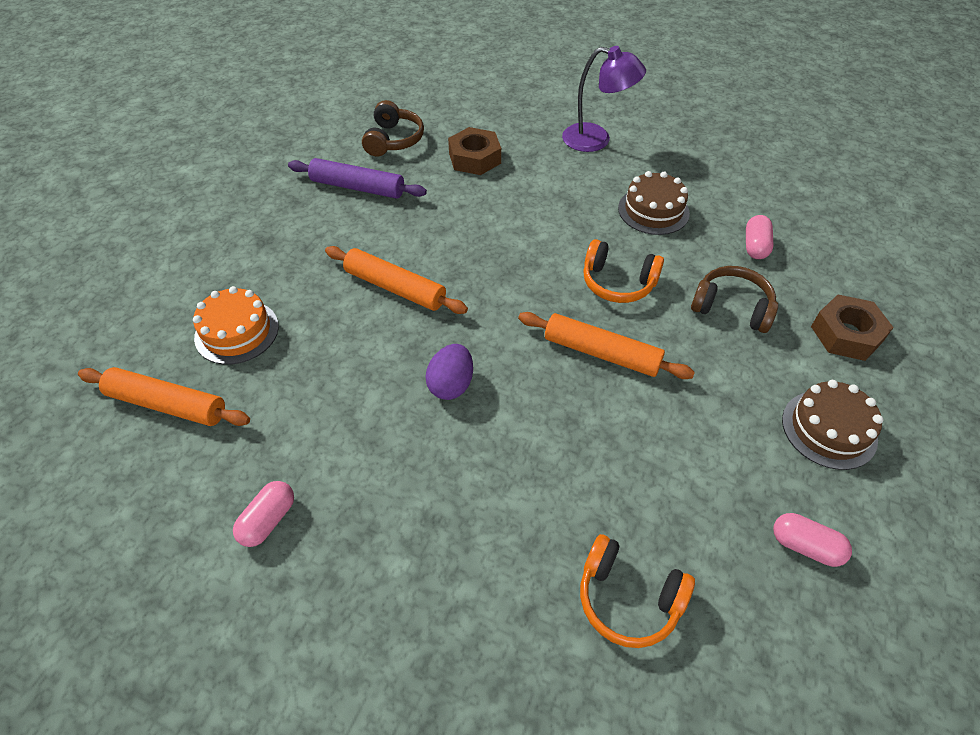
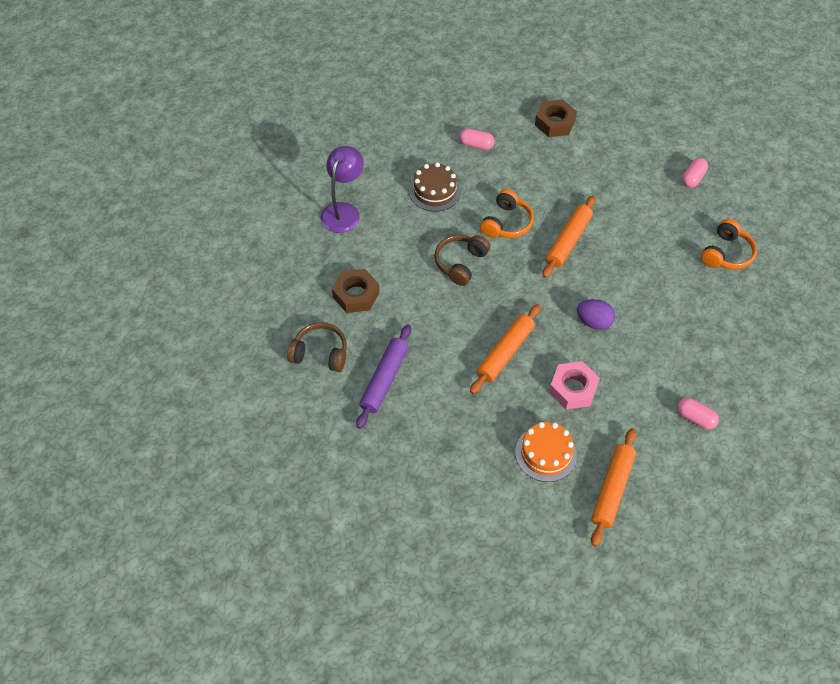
camera: 85 degrees left, 5 degrees up
(334, 360) = (573, 389): none -> pink nut
(731, 308) = (531, 169): brown headphones -> brown headphones (461, 263)
(829, 429) = (623, 150): brown cake -> none

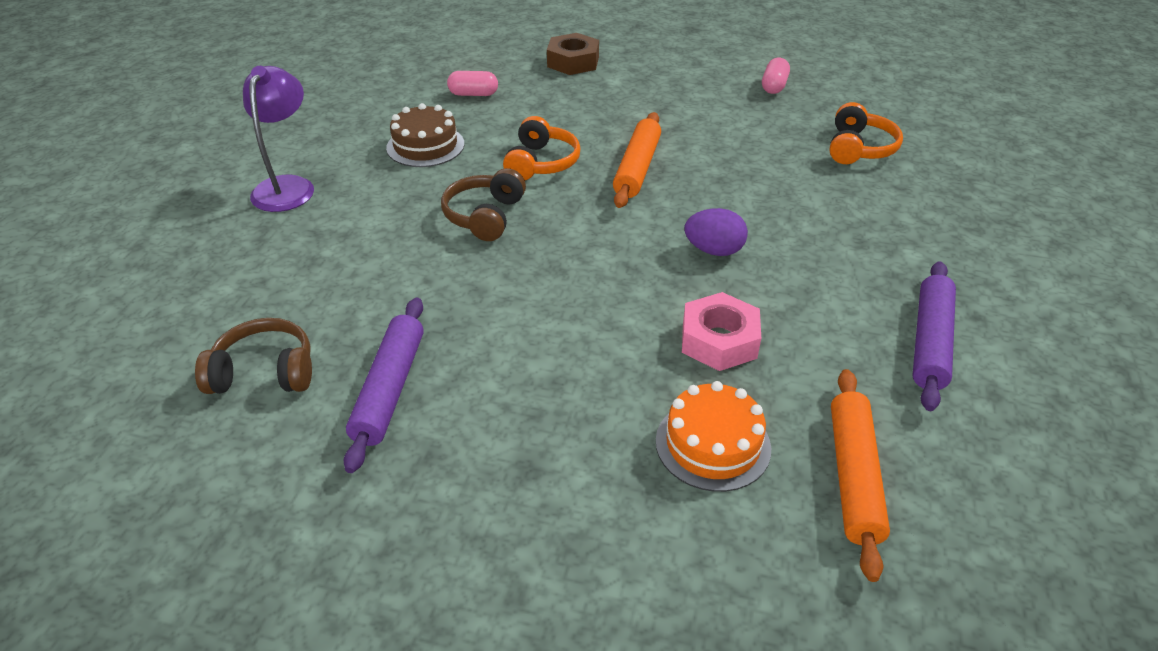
camera: 15 degrees left, 15 degrees down
(356, 295) = (320, 281): brown nut -> none
(505, 352) = (590, 313): orange rolling pin -> none
(695, 418) = (930, 342): pink capsule -> purple rolling pin

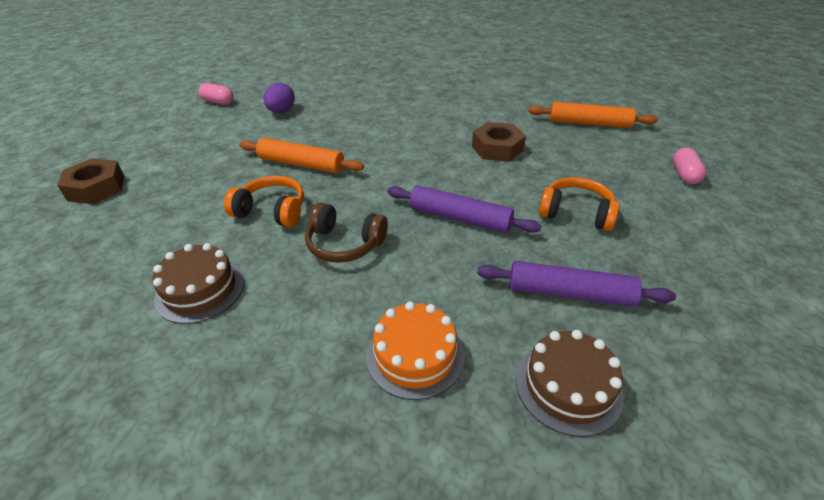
camera: 85 degrees left, 0 degrees up
(264, 372) = (568, 386): brown headphones -> brown cake
(287, 186) = (230, 419): purple lamp -> none
(473, 94) = (110, 255): pink capsule -> pink capsule (684, 175)
(713, 444) = (581, 158): orange cake -> orange cake (415, 355)
(714, 250) = (410, 142): purple egg -> purple egg (281, 111)
(719, 340) = (497, 148): pink nut -> brown nut
(858, 148) = (313, 86): orange headphones -> orange headphones (576, 213)
(930, 342) = (492, 93): purple rolling pin -> purple rolling pin (459, 218)

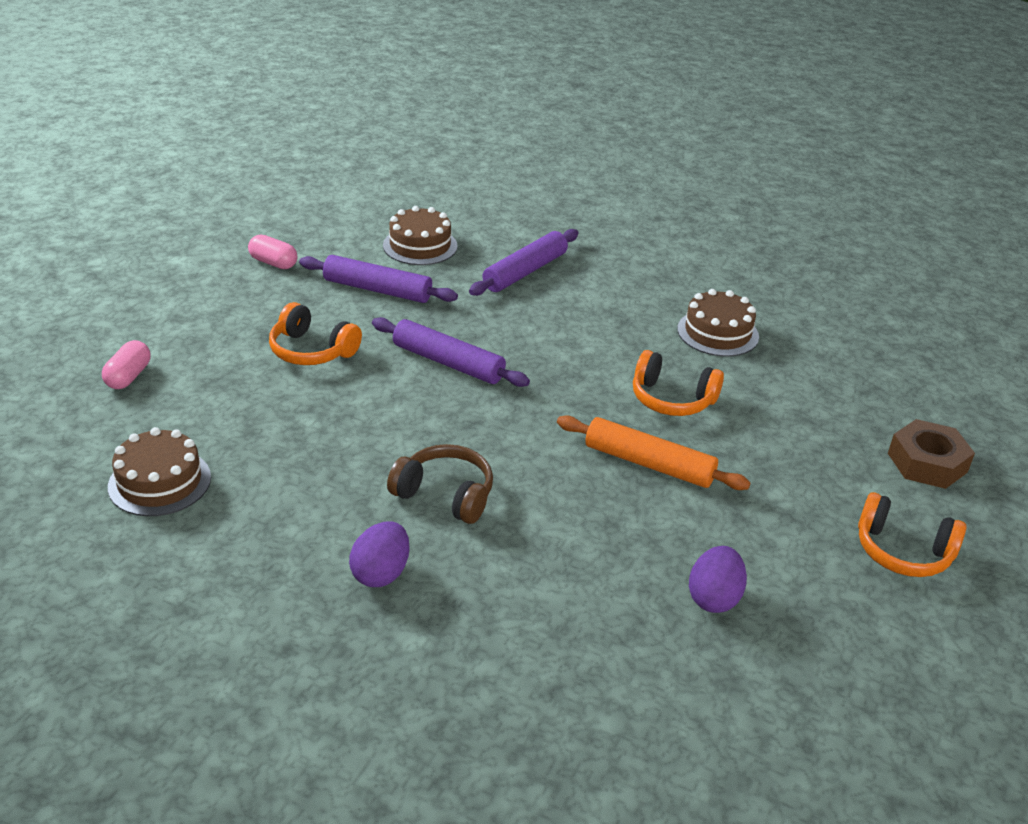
camera: 175 degrees left, 5 degrees down
(163, 138) = (902, 551): none -> orange headphones
(218, 102) = (860, 651): pink capsule -> pink capsule (273, 263)
(344, 244) = (581, 353): brown headphones -> brown headphones (445, 495)
(415, 355) = (525, 272): orange cake -> purple rolling pin
(447, 103) = (381, 573): none -> purple egg
(497, 148) = (347, 452): brown nut -> none
(589, 123) = (159, 482): orange rolling pin -> brown cake

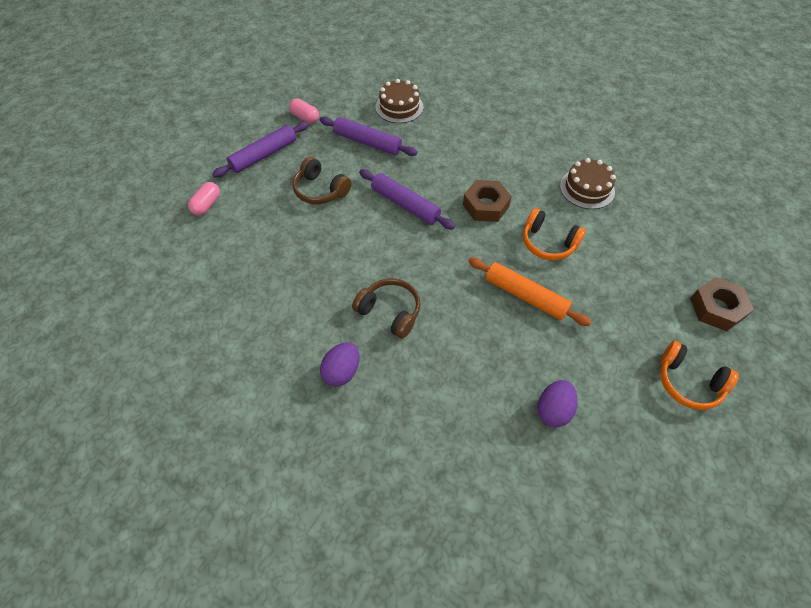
camera: 10 degrees right, 20 degrees up
(159, 482) = (216, 289): brown cake -> none
(312, 350) = (320, 190): orange headphones -> brown headphones
(525, 272) = (465, 131): purple rolling pin -> purple rolling pin (264, 155)
(571, 359) = (486, 205): none -> brown nut

